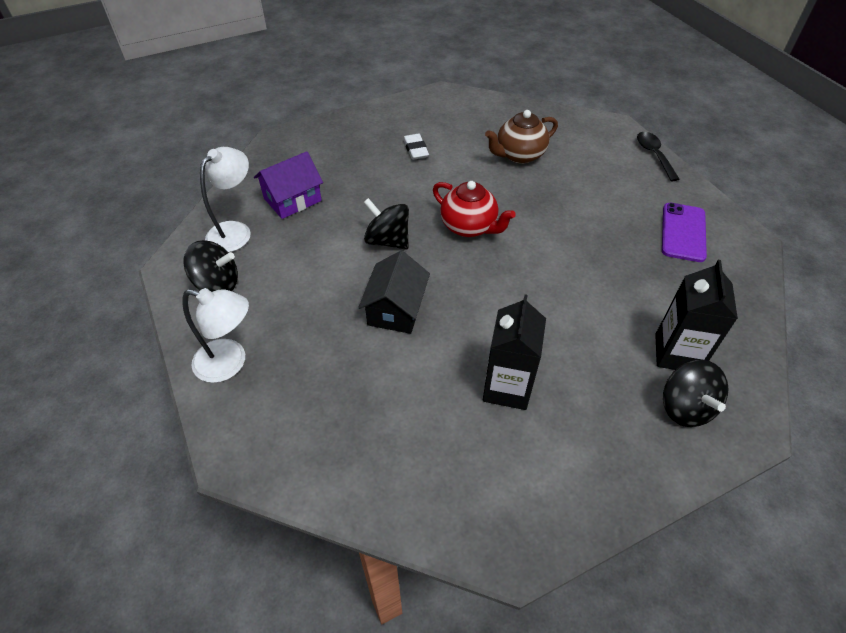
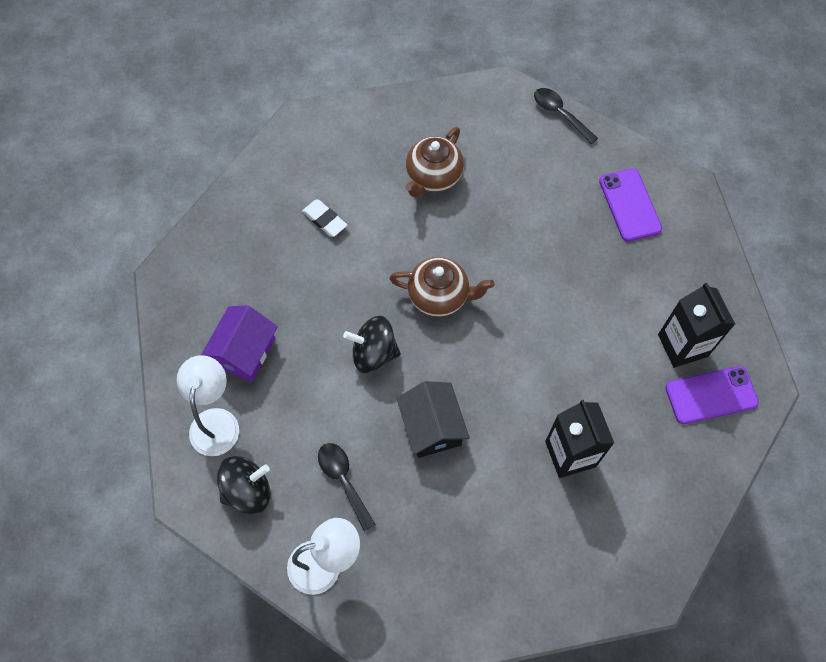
camera: 30 degrees left, 15 degrees up
(294, 312) = (343, 480): none -> black spoon
(469, 227) = (440, 296): red teapot -> brown teapot
(685, 407) = (711, 395): black spinning top -> purple phone

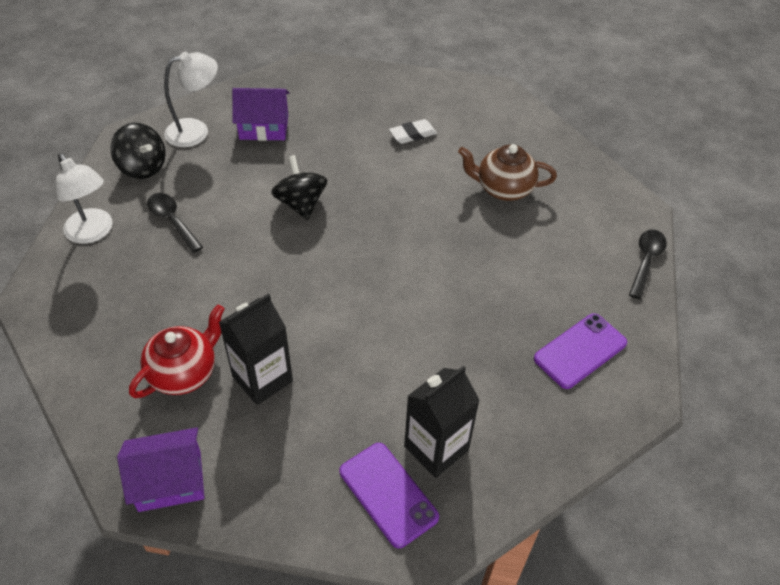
camera: 65 degrees right, 15 degrees down
(324, 220) = (412, 134): white eraser -> white eraser turned 45 degrees clockwise
(343, 480) = (172, 221): black spoon -> black spoon turned 75 degrees counterclockwise
(432, 427) = (246, 264): black house -> none
(440, 296) = (381, 230): brown teapot -> none
(540, 518) = (184, 372): none -> red teapot
(647, 558) = (170, 480): none -> purple house

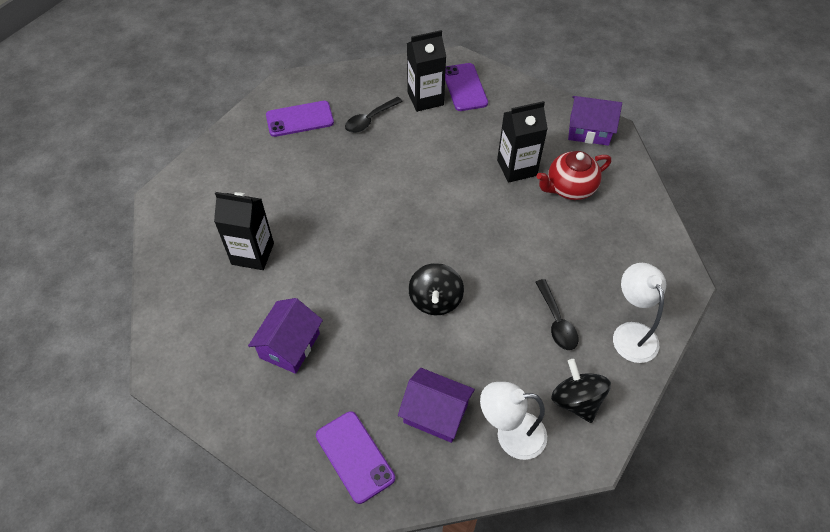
camera: 155 degrees left, 5 degrees up
(315, 88) = (354, 456): none -> purple phone
(412, 134) = (290, 345): white eraser -> purple house
(503, 189) = (252, 254): brown teapot -> black carton
(646, 261) = (200, 158): black spoon -> black spoon (370, 120)

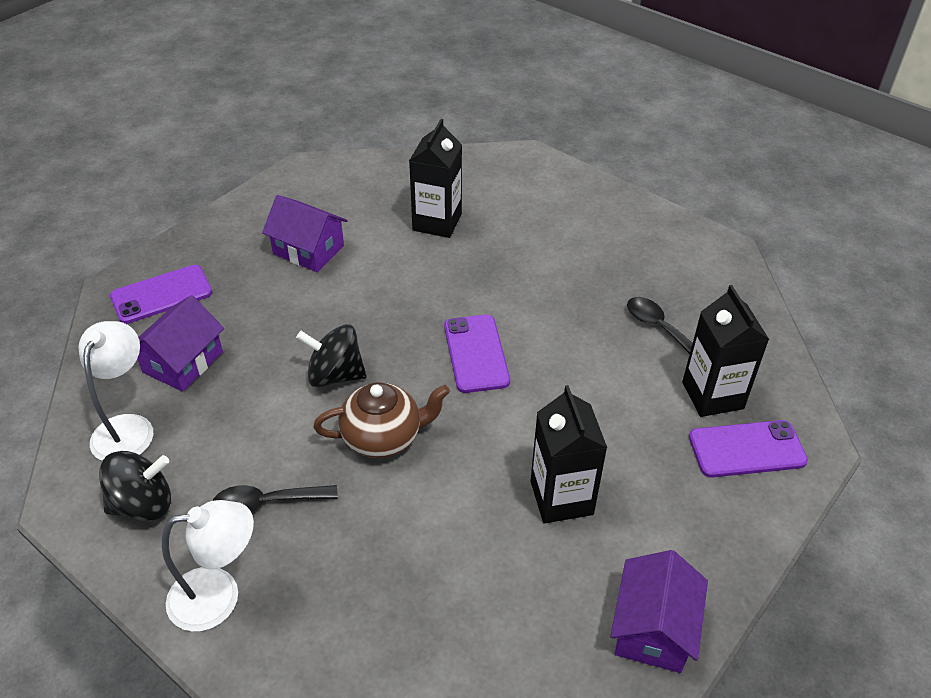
camera: 95 degrees right, 10 degrees down
(300, 119) = (656, 260): purple phone -> purple phone (476, 353)
(488, 262) = (384, 437): none -> brown teapot
(569, 188) = (512, 567): red teapot -> none

